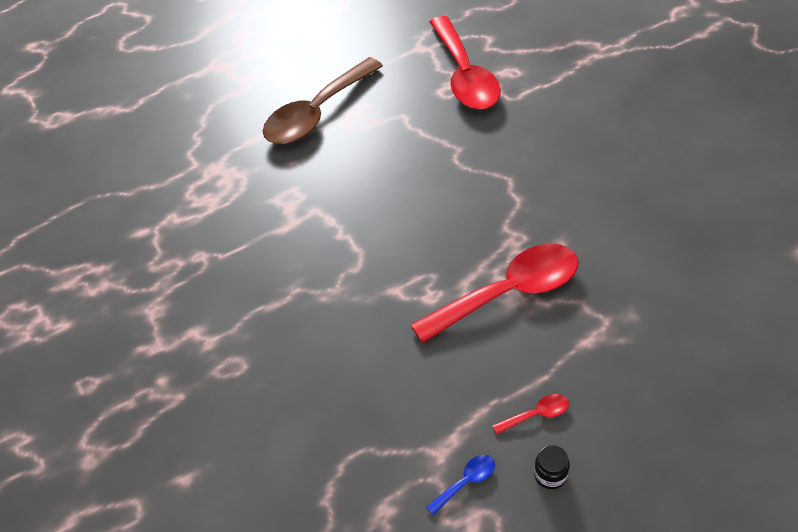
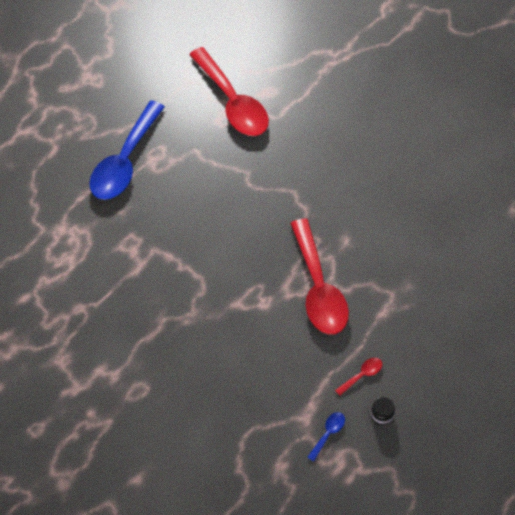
camera: 20 degrees left, 10 degrees up
(317, 113) = (124, 161): brown spoon -> blue spoon
(508, 293) = (318, 288): red spoon -> red spoon turned 120 degrees clockwise

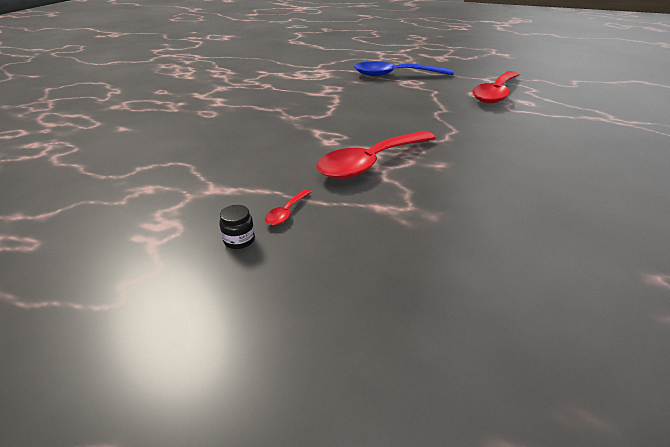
camera: 65 degrees right, 25 degrees down
(328, 434) = (197, 208): blue spoon -> none
(362, 375) = (287, 212): red spoon -> red spoon turned 90 degrees clockwise

